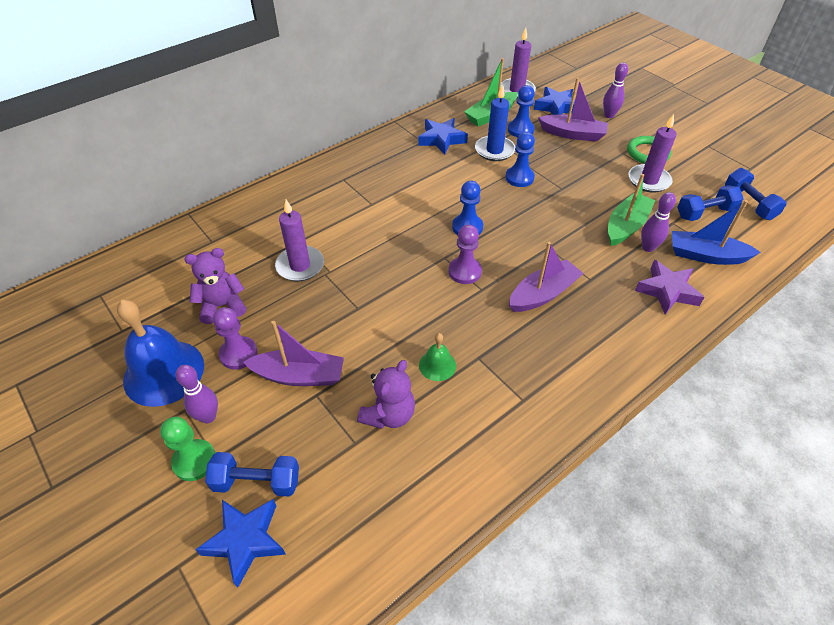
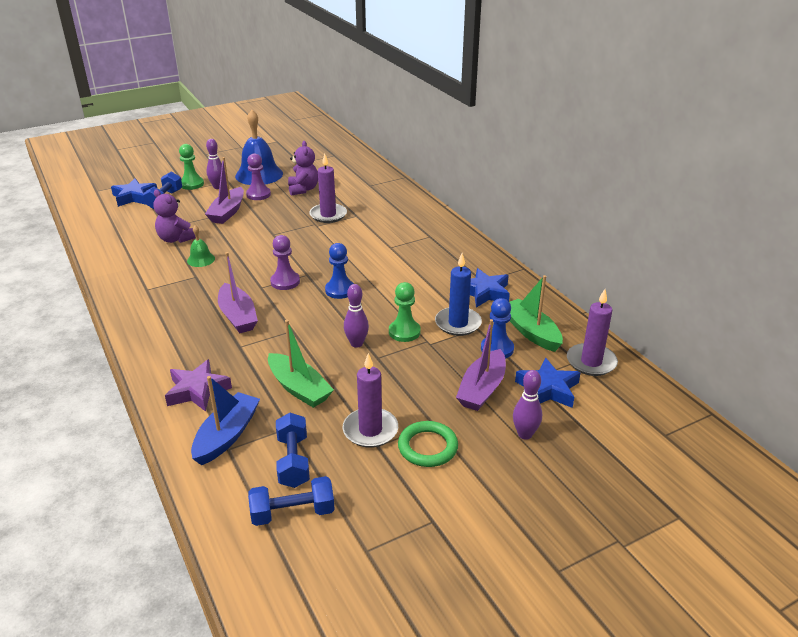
camera: 100 degrees right, 15 degrees down
(519, 178) = (404, 332): blue pawn -> green pawn
(648, 247) = (260, 395): purple bowling pin -> purple bowling pin (356, 343)

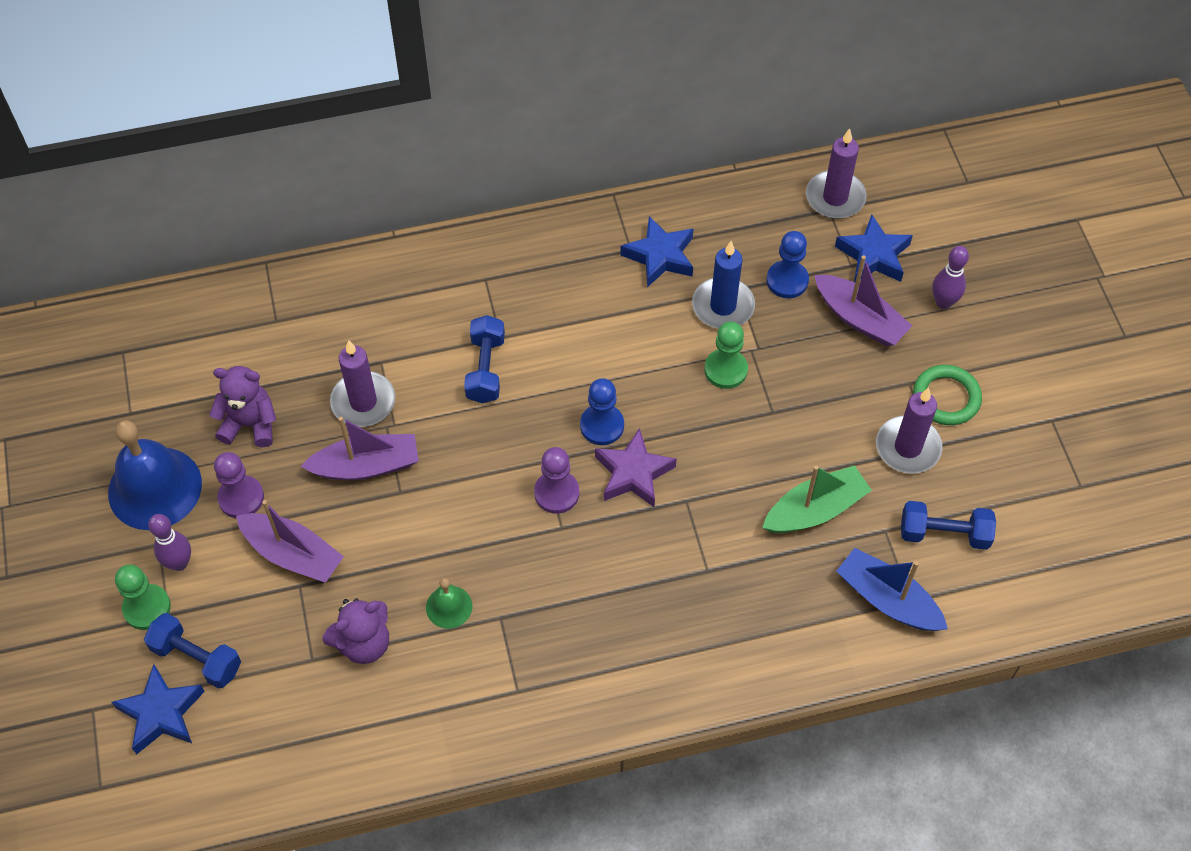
camera: 75 degrees left, 25 degrees up
(197, 390) = (793, 628): purple star -> purple star (633, 473)
(238, 316) = (632, 566): purple boat -> purple boat (366, 466)
(293, 513) = (1021, 544): blue dumbbell -> blue dumbbell (485, 369)
(356, 343) = (737, 429): purple bowling pin -> none
(531, 332) = (762, 235): green boat -> none

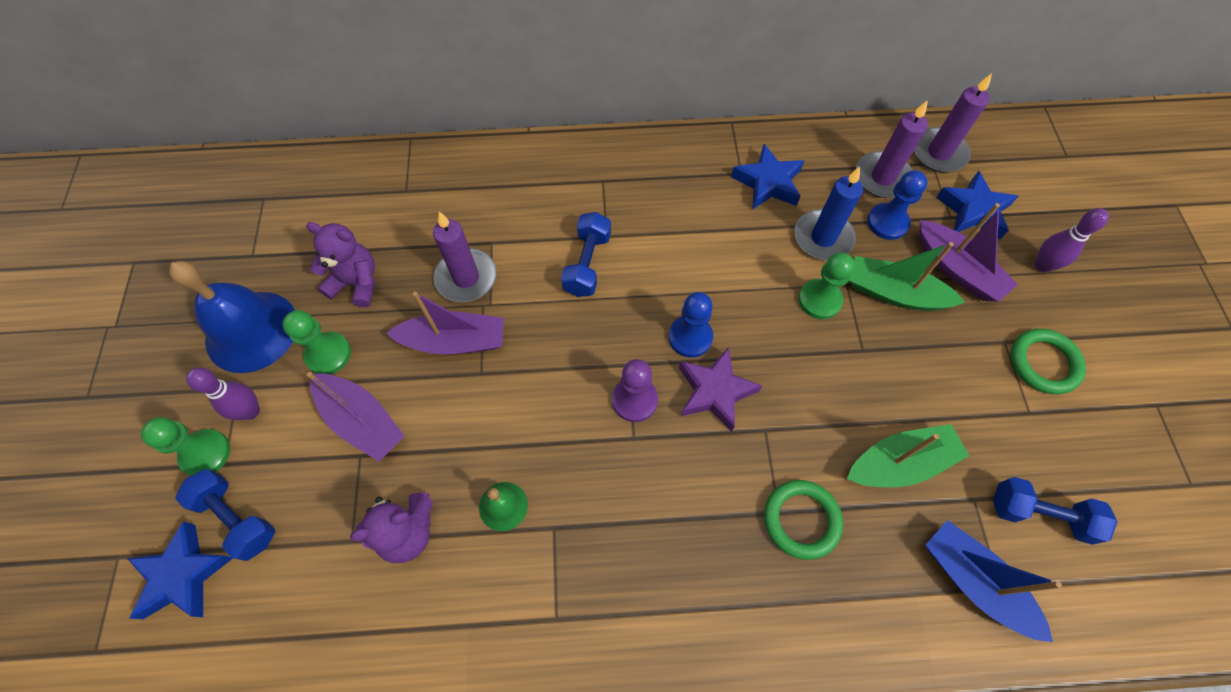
camera: 10 degrees right, 5 degrees up
(241, 498) = (328, 354): purple pawn -> green pawn
(728, 573) = (801, 520): none -> green ring
(799, 352) = (894, 293): none -> green boat
(907, 447) = (1002, 410): purple candle -> purple candle (882, 177)

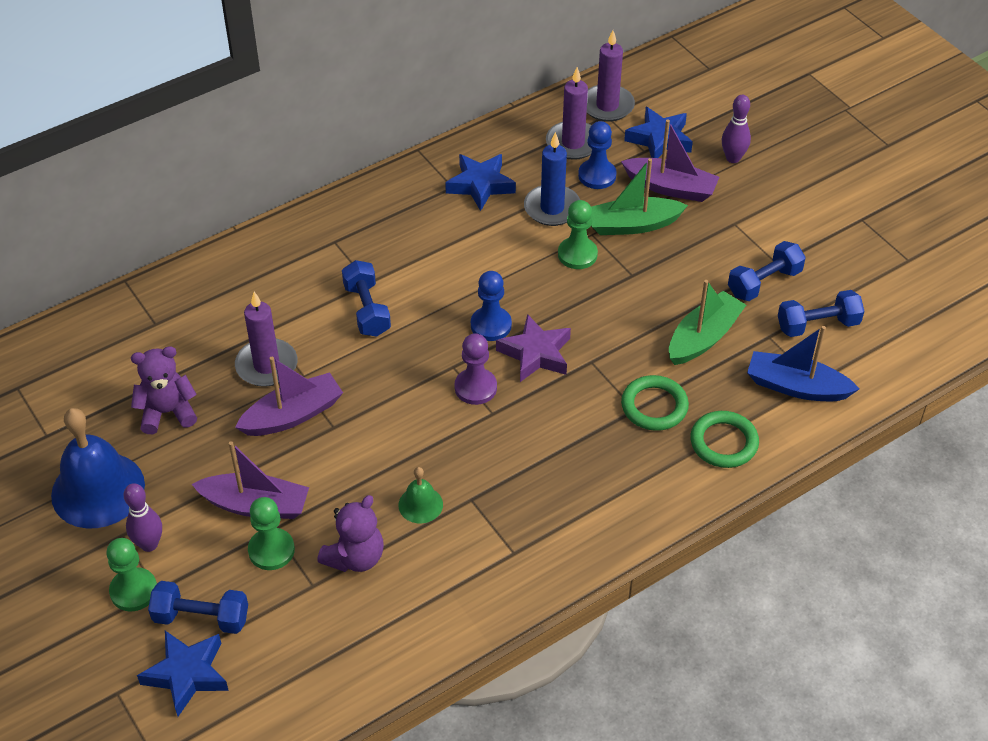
camera: 30 degrees left, 15 degrees down
(328, 354) = (185, 474): green pawn -> green pawn (271, 550)
(1003, 429) = (764, 282): none -> blue dumbbell
(1043, 363) = (769, 226): green ring -> green ring (723, 442)

